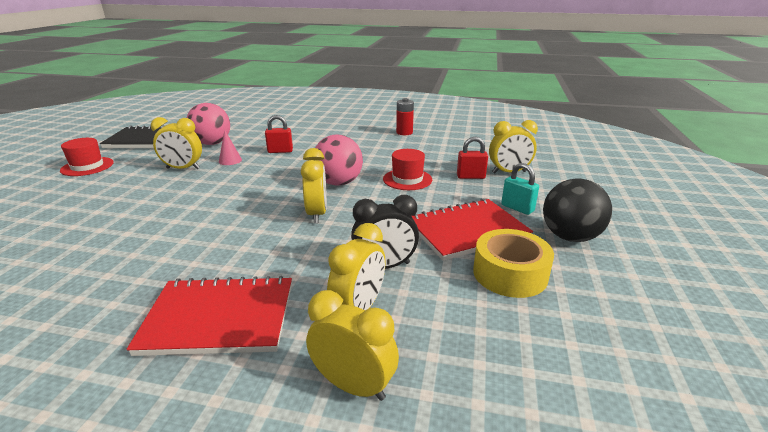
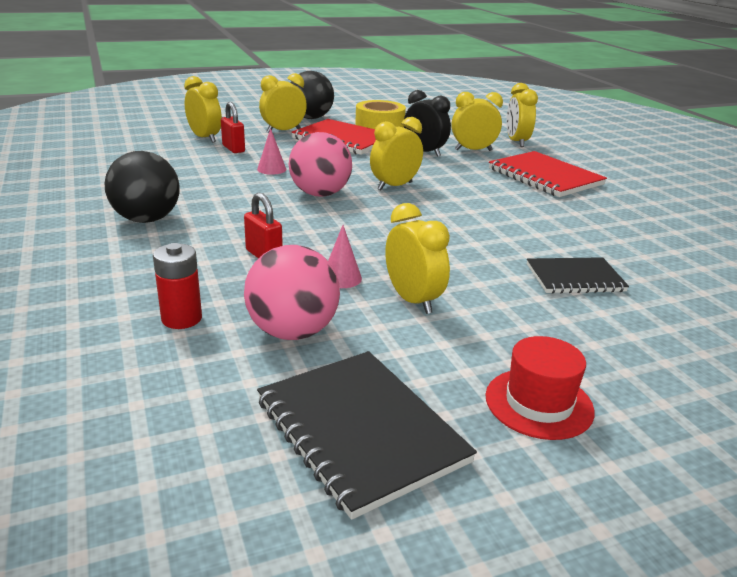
camera: 125 degrees left, 0 degrees up
(100, 218) = (575, 278): none -> black notebook
(360, 137) = (147, 219): none -> black ball
(404, 132) = (99, 197): red battery -> red battery (182, 319)
(407, 179) = (271, 169): red hat -> pink cone
(517, 208) = (283, 131): turquoise padlock -> yellow clock

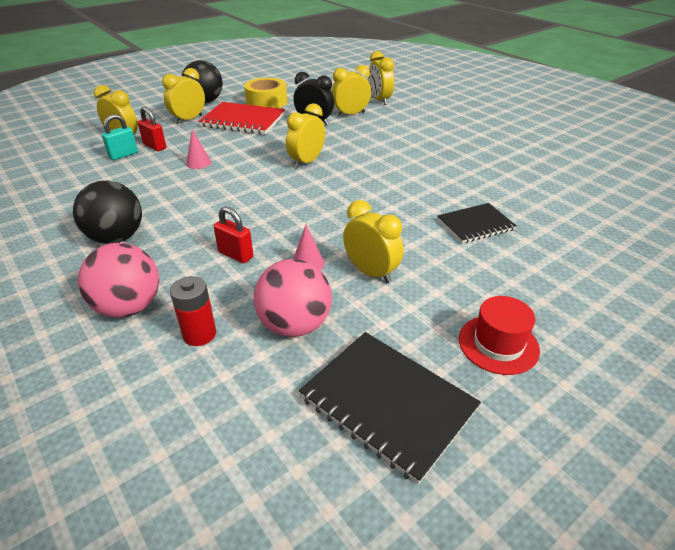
camera: 15 degrees left, 10 degrees up
(196, 151) = (123, 155): none -> turquoise padlock
(320, 194) = (251, 181): pink ball -> pink ball (129, 307)
(545, 177) = (414, 131): red notebook -> none

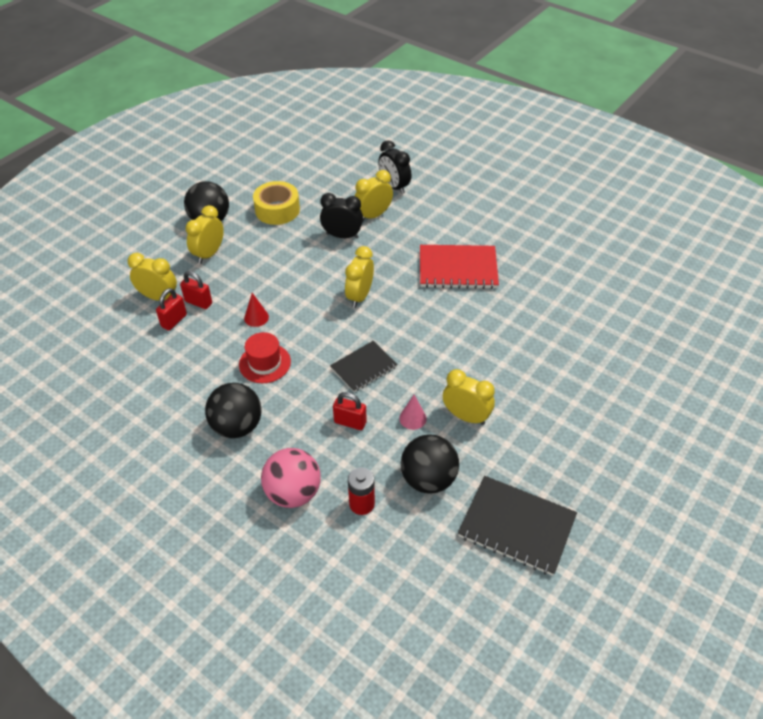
camera: 15 degrees left, 10 degrees up
(123, 155) = (174, 321): turquoise padlock -> red padlock
(198, 163) = (256, 317): pink cone -> red cone
(243, 120) = (268, 245): red notebook -> red notebook (458, 269)
(295, 325) = (428, 479): pink ball -> black ball
(379, 100) = (394, 187): yellow clock -> black clock
(475, 225) = (532, 347): black notebook -> black notebook (363, 367)
(498, 344) = (576, 462): red hat -> red hat (265, 363)

